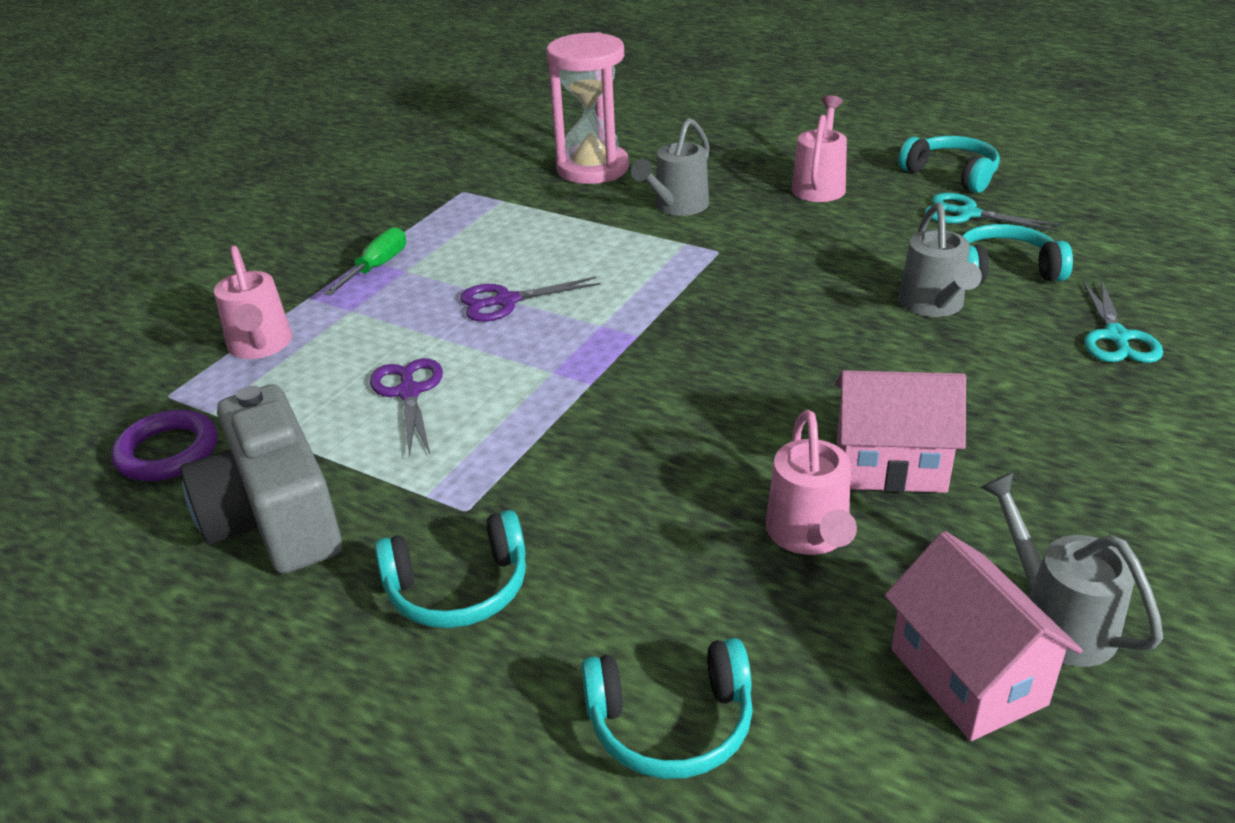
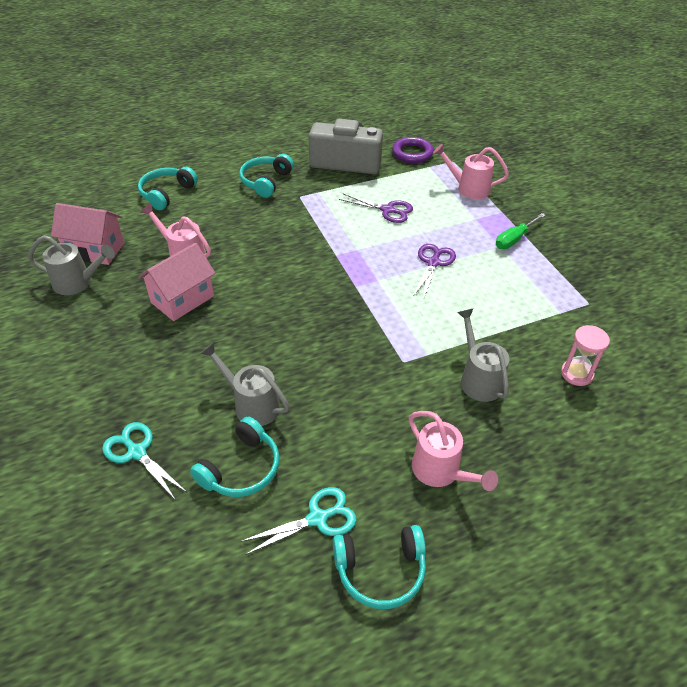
camera: 125 degrees right, 10 degrees up
(377, 267) = (514, 239): green screwdriver -> green screwdriver turned 75 degrees clockwise
(592, 168) = (576, 374): pink hourglass -> pink hourglass, size x0.53

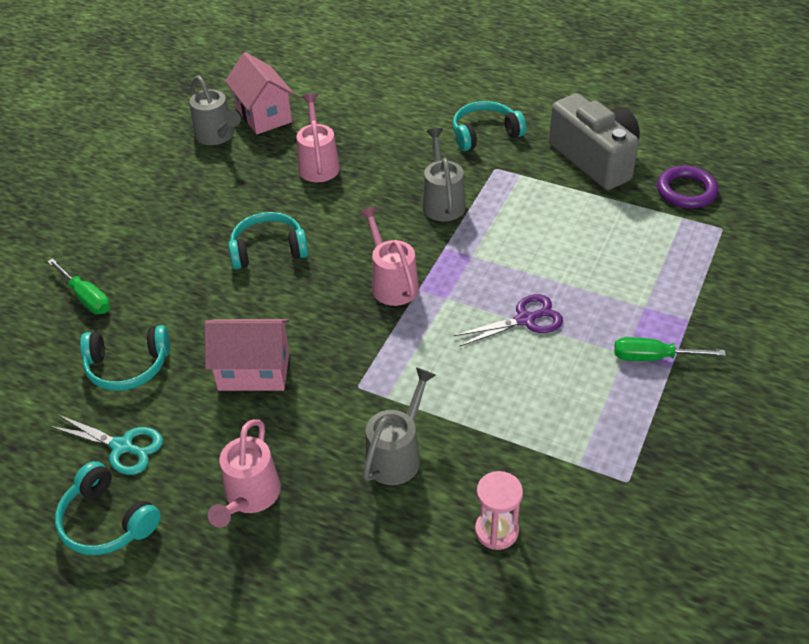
camera: 50 degrees right, 0 degrees up
(136, 452) = (87, 298): turquoise scissors -> green screwdriver
(167, 193) = (383, 95): turquoise headphones -> turquoise headphones (268, 250)
(182, 299) = (268, 201): pink house -> pink house (254, 371)
(251, 404) = (198, 325): grey watering can -> grey watering can (442, 201)
(388, 210) = (561, 236): purple scissors -> none
(468, 188) = (689, 269): pink watering can -> pink watering can (391, 283)

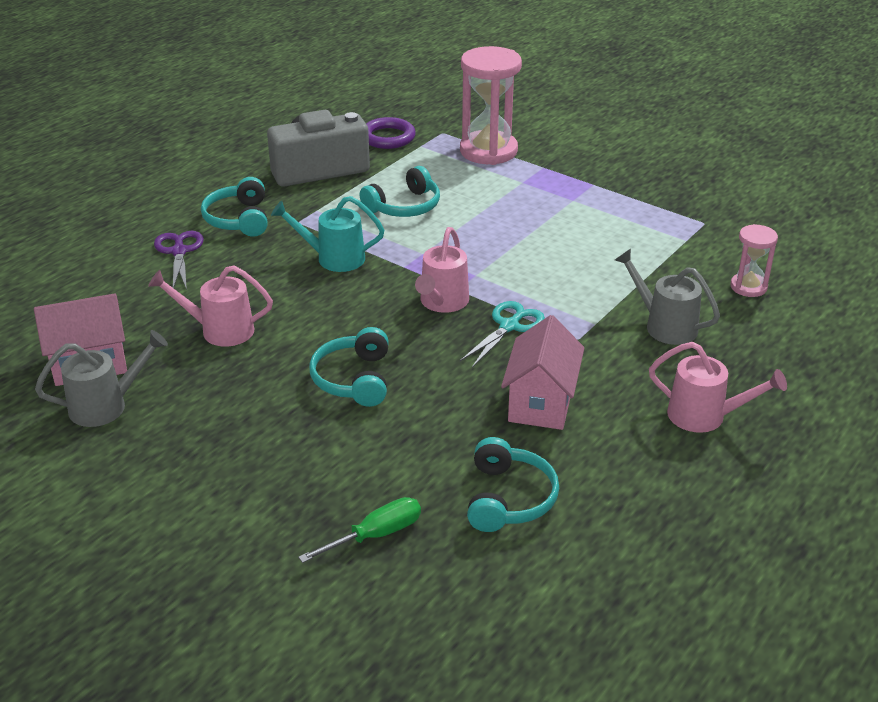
camera: 80 degrees left, 10 degrees down
(107, 521) = (728, 517): turquoise headphones -> turquoise headphones (404, 206)
(123, 447) = (629, 504): turquoise scissors -> turquoise scissors (509, 326)
(391, 283) = (442, 303): pink watering can -> pink watering can turned 60 degrees counterclockwise
(442, 201) = (333, 258): grey watering can -> turquoise watering can
(525, 319) = (519, 238): purple scissors -> purple scissors (179, 251)
(652, 357) = (580, 189): green screwdriver -> none
(700, 270) = (488, 151): none -> pink hourglass

